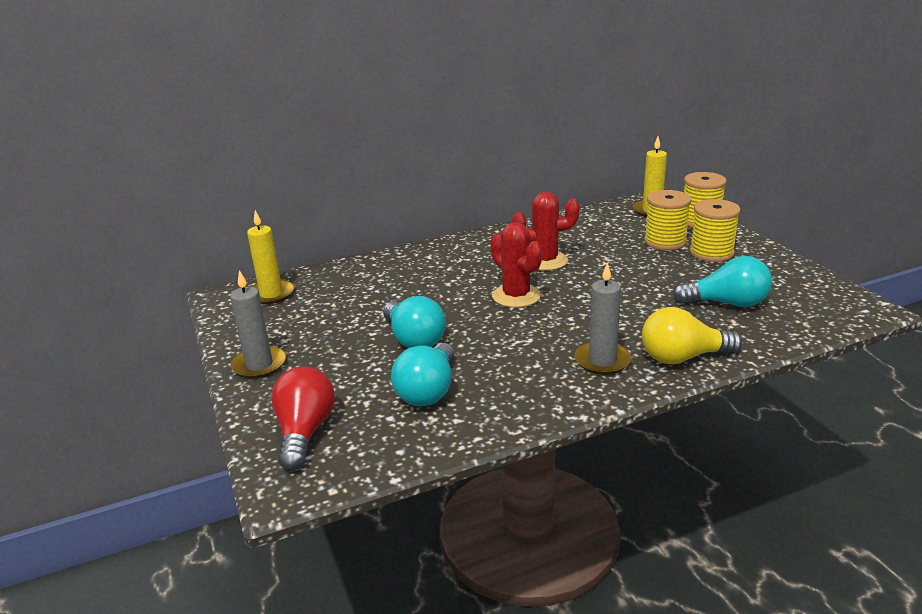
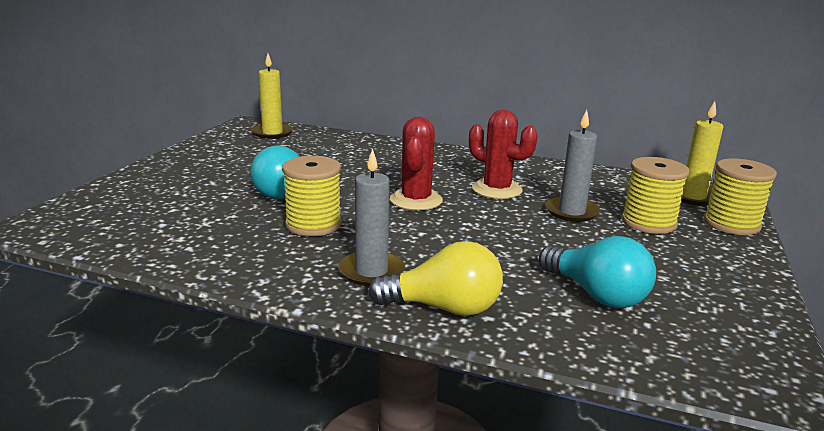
camera: 40 degrees right, 5 degrees down
(259, 365) = (177, 163): grey candle -> grey candle (571, 212)
(305, 432) = (108, 206): red light bulb -> none
(428, 391) = (217, 223): turquoise light bulb -> none
(683, 357) = (444, 308): yellow light bulb -> yellow light bulb turned 150 degrees clockwise
(711, 252) = (681, 251): yellow spool -> yellow spool (313, 224)

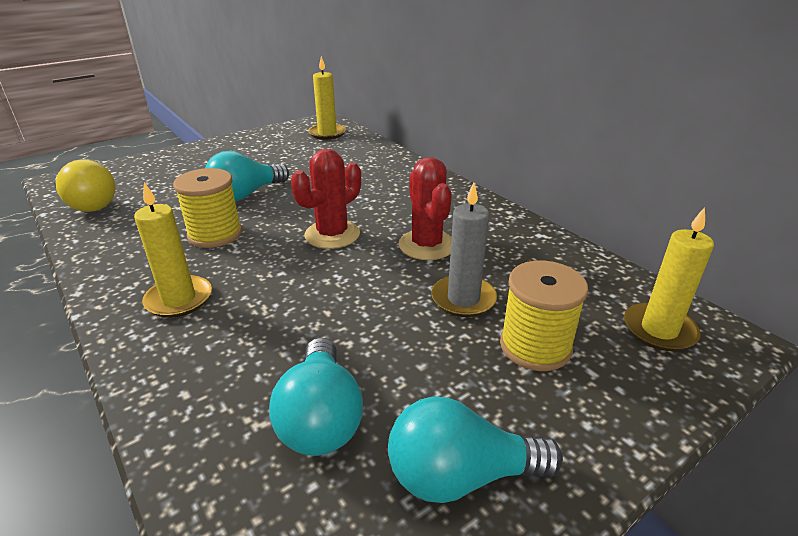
camera: 35 degrees right, 10 degrees up
(371, 271) = (179, 299): grey candle -> yellow candle
(444, 308) = (167, 364): yellow light bulb -> yellow light bulb (88, 204)
(708, 289) = (461, 476): none -> turquoise light bulb
(731, 224) = (654, 392): yellow spool -> none

